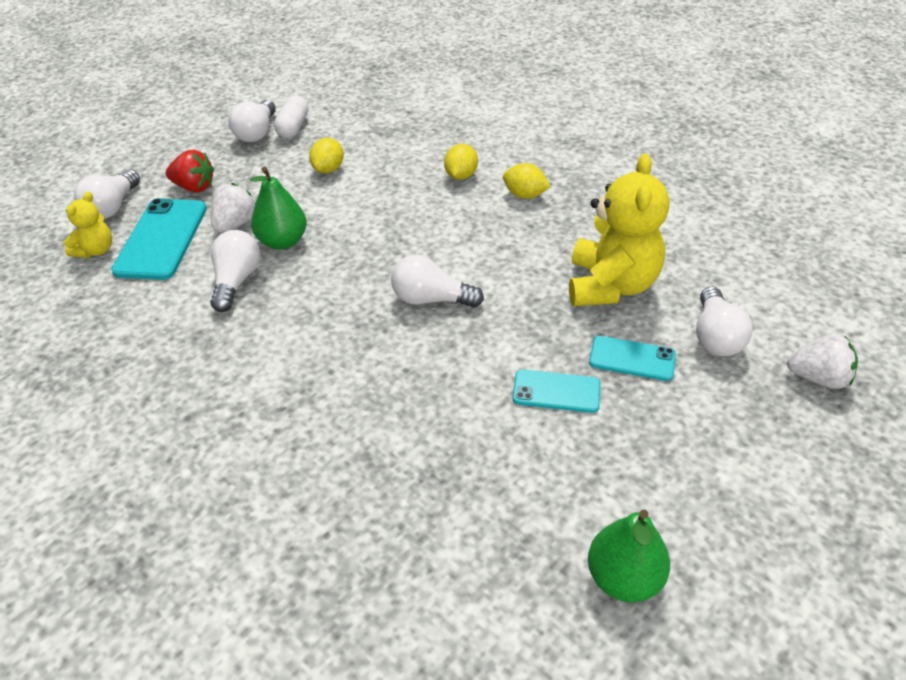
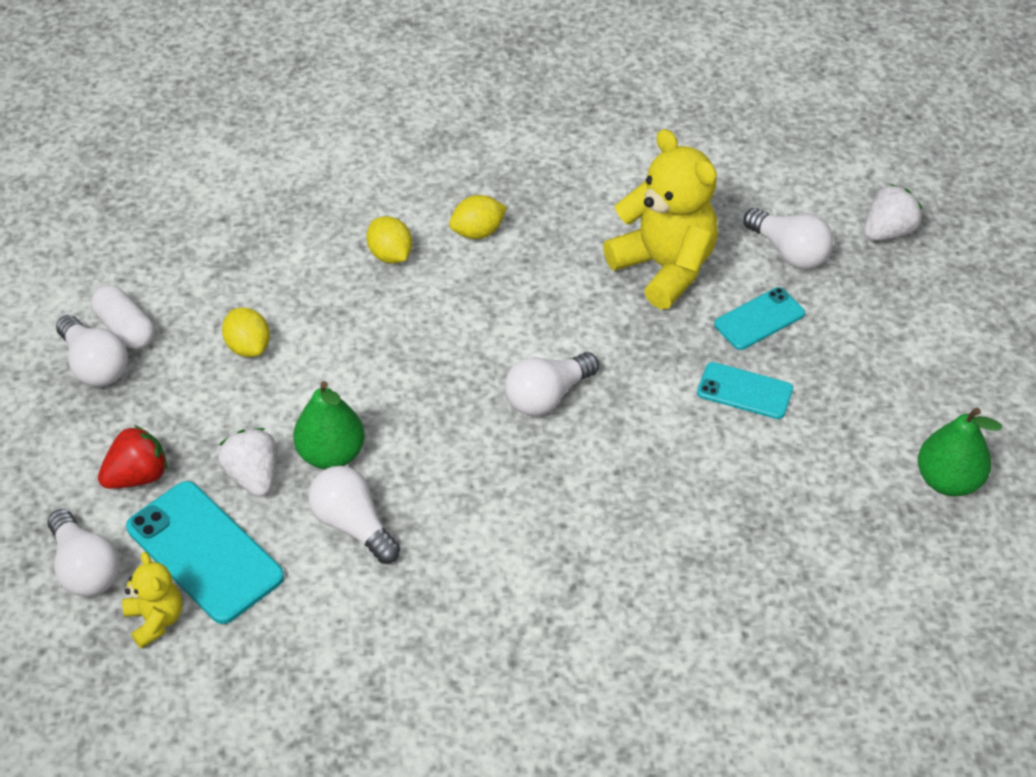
camera: 50 degrees left, 5 degrees up
(556, 391) = (744, 391): turquoise phone -> turquoise phone turned 60 degrees clockwise

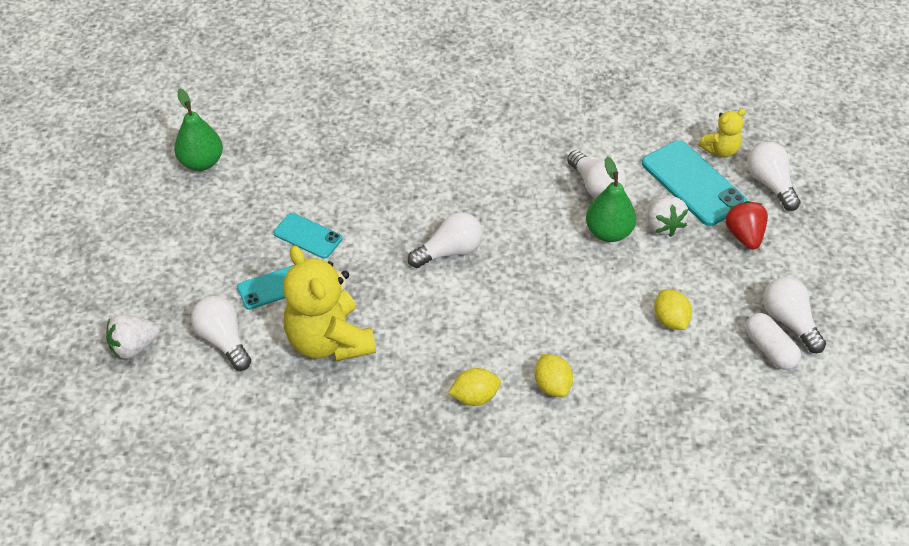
camera: 170 degrees left, 0 degrees up
(137, 476) = (744, 236): red strawberry -> red strawberry turned 105 degrees clockwise
(156, 620) = (720, 150): yellow teddy bear -> yellow teddy bear turned 105 degrees counterclockwise

